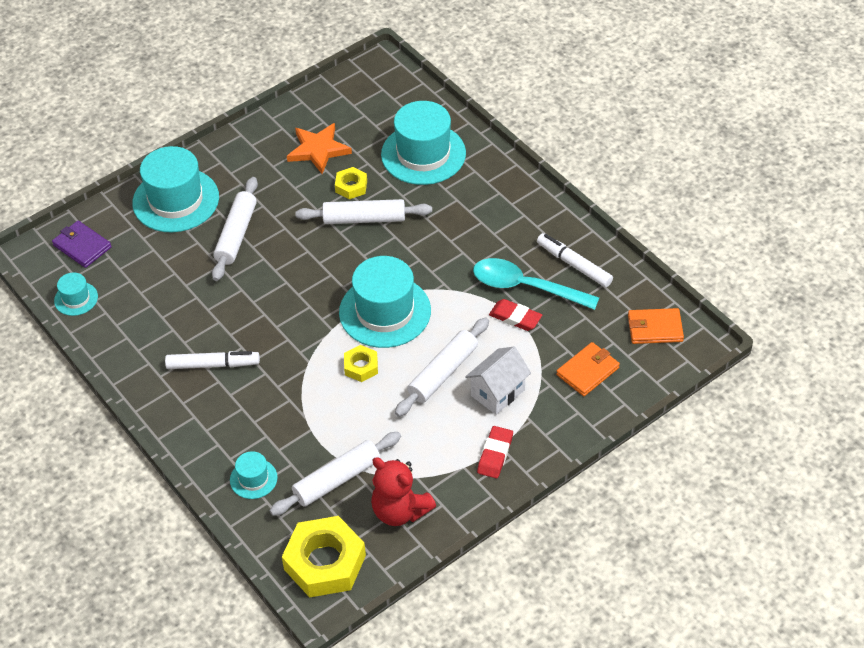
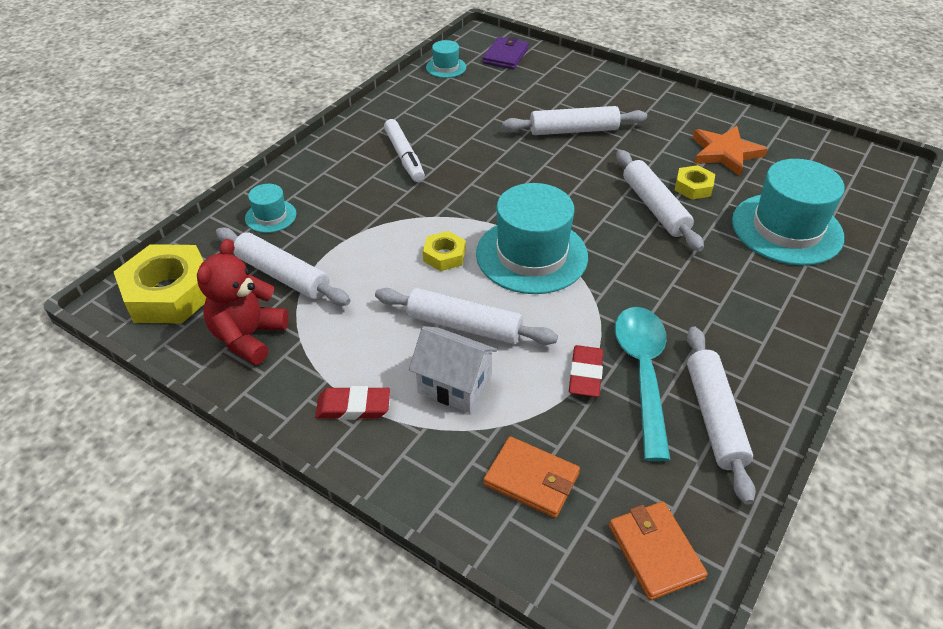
camera: 70 degrees right, 5 degrees down
(176, 200) = (591, 87): turquoise hat -> none
(574, 265) = (714, 417): white marker -> white rolling pin

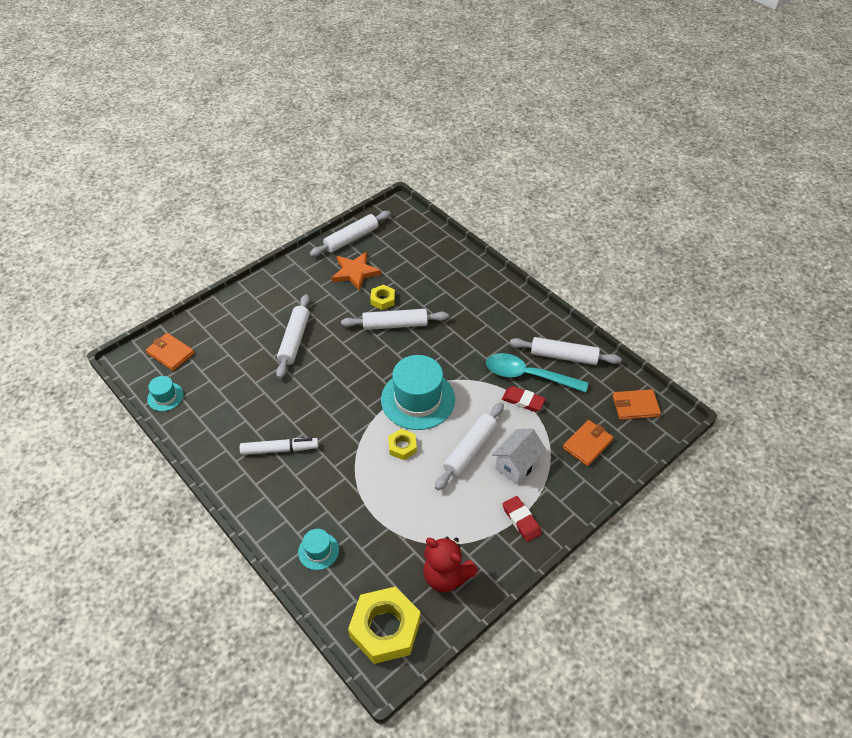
camera: 75 degrees left, 5 degrees up
(282, 275) = (390, 548): white rolling pin -> white rolling pin (351, 239)
(353, 407) = (521, 520): red eraser -> red eraser turned 45 degrees counterclockwise
(505, 56) = (170, 353): purple wallet -> orange wallet
(786, 229) = (436, 273): turquoise hat -> none

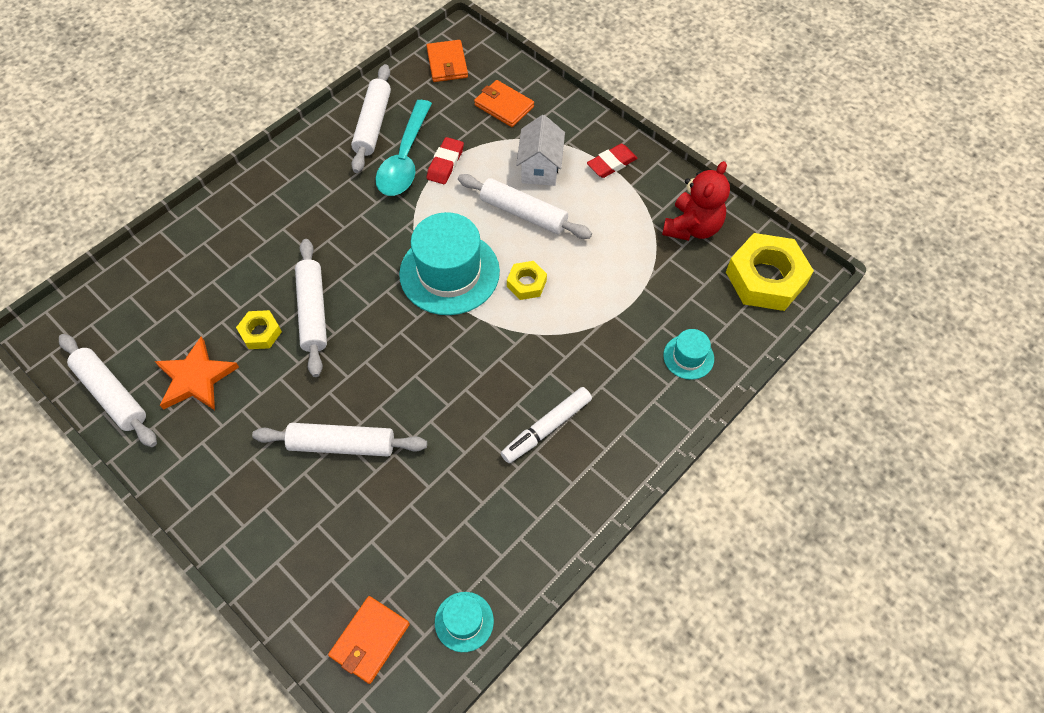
camera: 95 degrees left, 10 degrees up
(280, 449) = (546, 428): white marker -> white marker turned 120 degrees counterclockwise
(517, 465) = (540, 168): white house -> white house turned 60 degrees clockwise

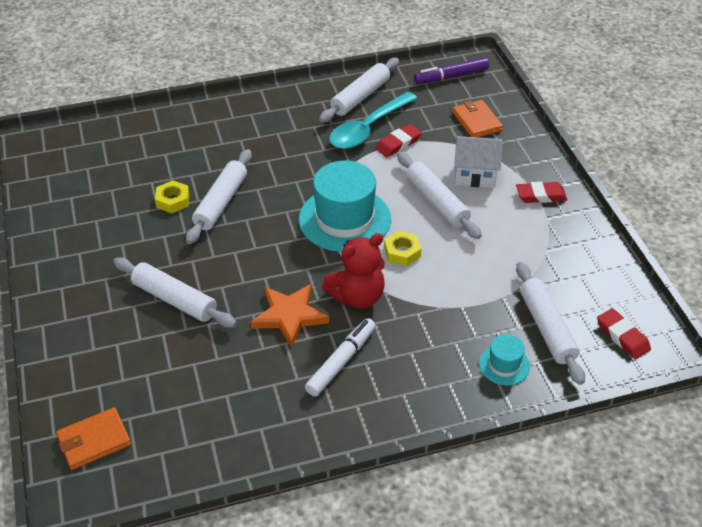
camera: 30 degrees right, 15 degrees down
(111, 394) = (43, 196): white rolling pin -> white rolling pin (546, 328)
(196, 378) = (106, 210): orange star -> orange star (289, 316)
(447, 63) = (451, 76): orange wallet -> purple marker
(464, 621) = (172, 465): turquoise hat -> none
(540, 168) = (475, 176): white house -> white house turned 60 degrees clockwise
(546, 428) = (341, 361): white marker -> white marker turned 135 degrees clockwise
(692, 227) = (580, 270): red teddy bear -> red teddy bear (357, 296)
(765, 278) = (622, 336): yellow nut -> red eraser

